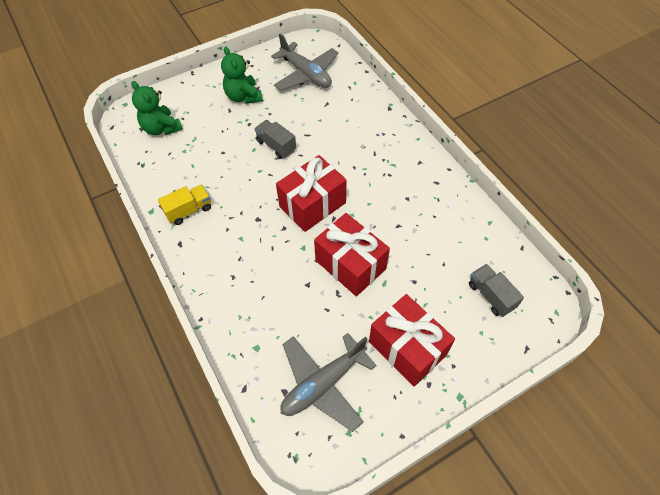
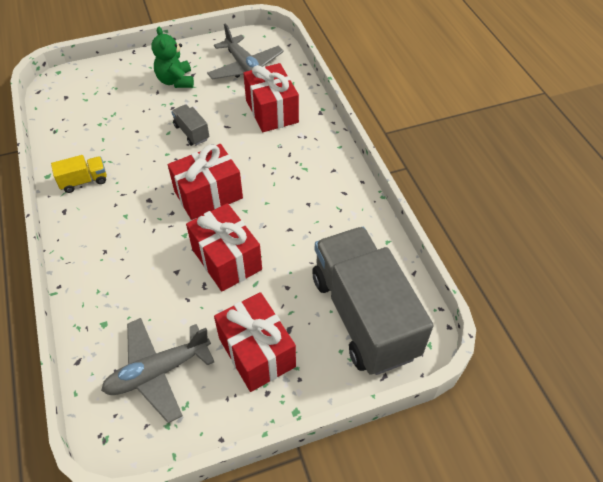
camera: 10 degrees right, 5 degrees down
(161, 128) = (85, 99): green teddy bear -> none
(344, 113) = (272, 111): none -> red gift
(491, 295) = (363, 315): grey truck -> grey truck, size x2.49

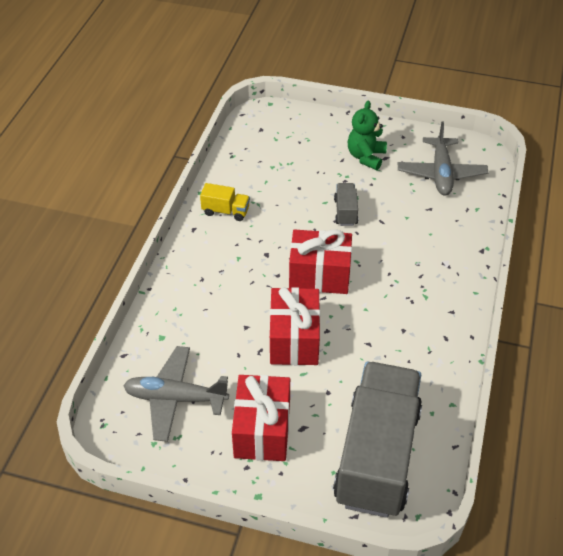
camera: 35 degrees right, 5 degrees down
(272, 111) = (435, 227): red gift -> none

